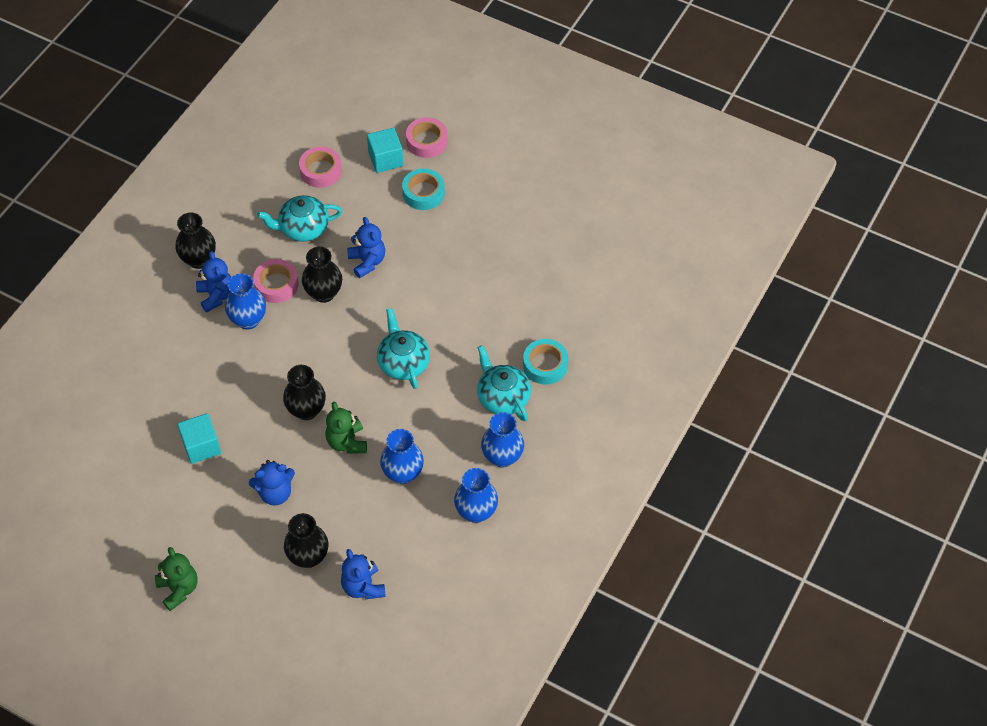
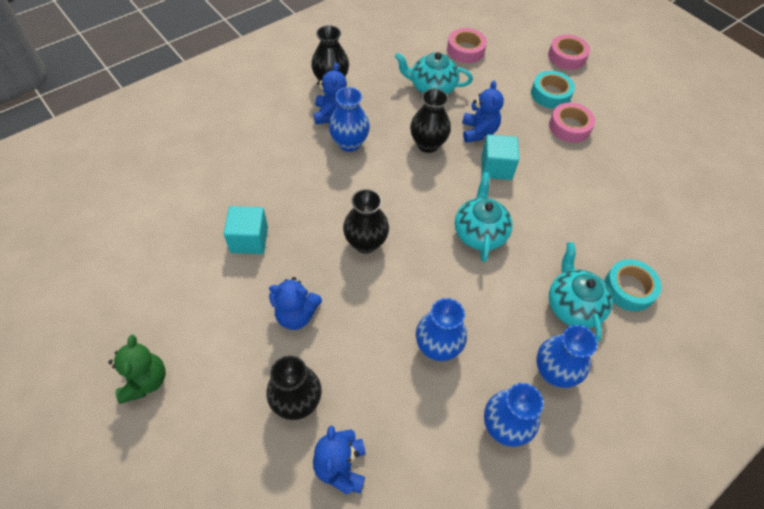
camera: 20 degrees right, 0 degrees up
(276, 285) = (388, 123): pink tape -> pink tape (569, 127)
(347, 442) = (392, 290): green teddy bear -> none
(385, 159) = (525, 59): turquoise cube -> turquoise cube (496, 167)

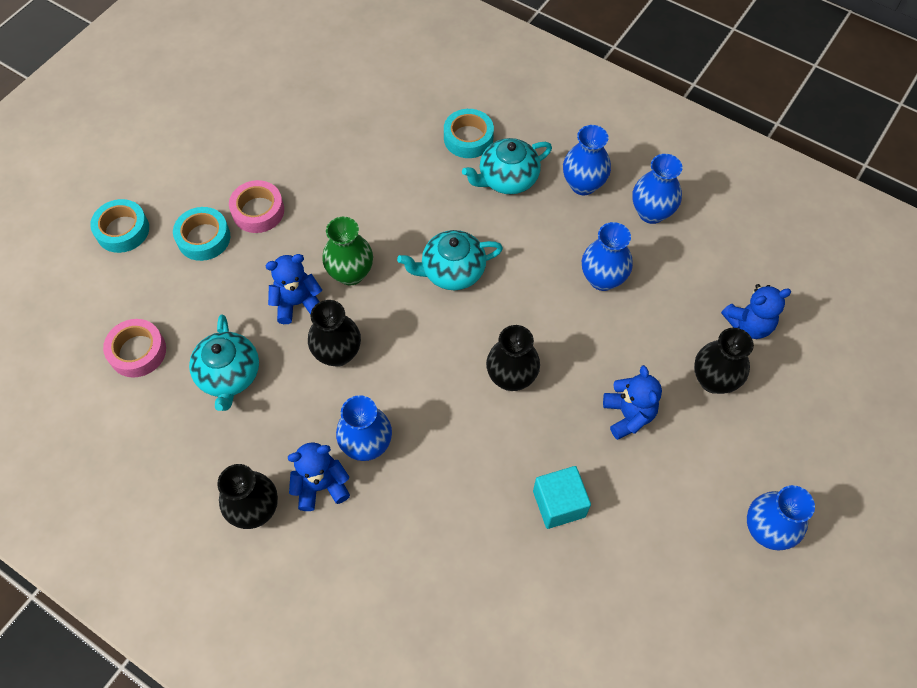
camera: 105 degrees left, 5 degrees up
(145, 381) = (766, 530): green teddy bear -> blue vase
(496, 167) = (351, 273): turquoise cube -> green vase
(567, 57) = (122, 230): pink tape -> turquoise tape

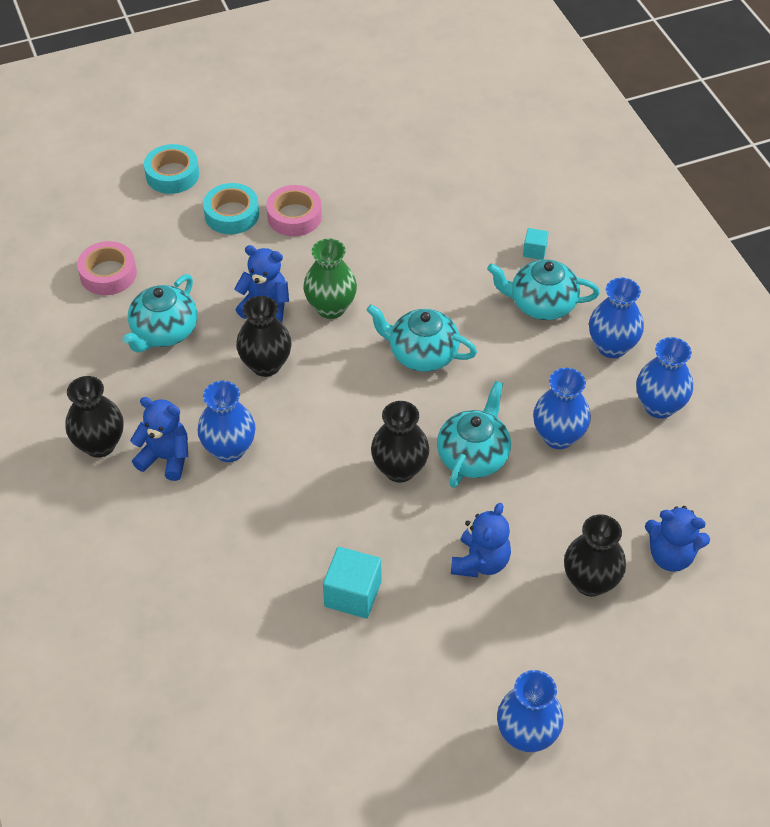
camera: 35 degrees right, 10 degrees down
(468, 138) = (534, 251): turquoise tape -> turquoise cube
(555, 332) = (473, 455): none -> turquoise teapot

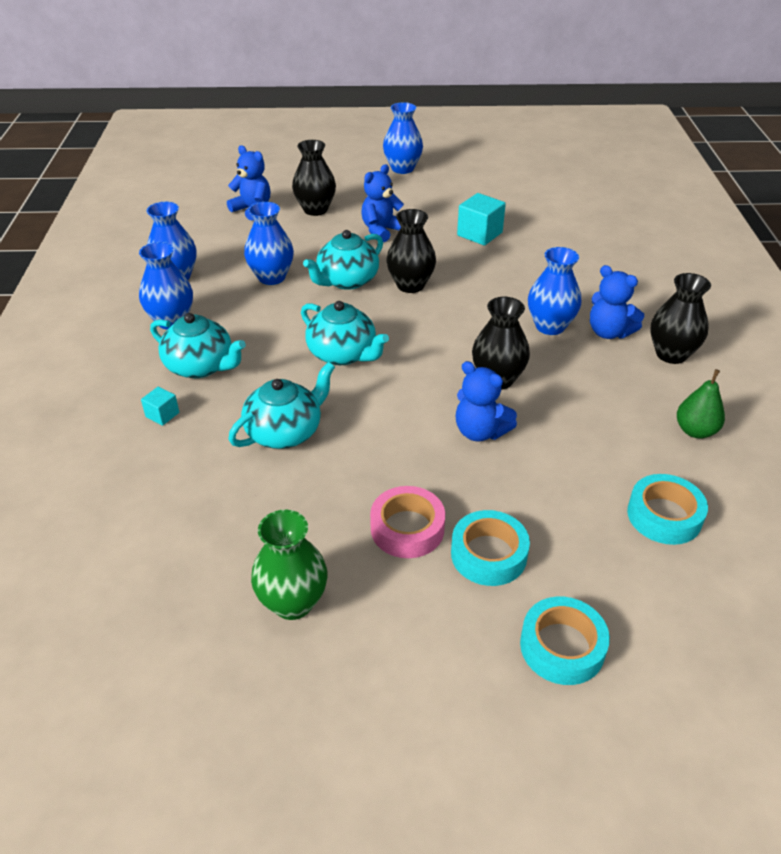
camera: 160 degrees left, 10 degrees down
(80, 357) = (695, 431): none -> green pear
(108, 274) = (664, 516): pink tape -> turquoise tape
(164, 332) = (599, 434): turquoise teapot -> turquoise teapot (285, 432)
(331, 307) = (410, 414): green vase -> green vase (293, 602)

